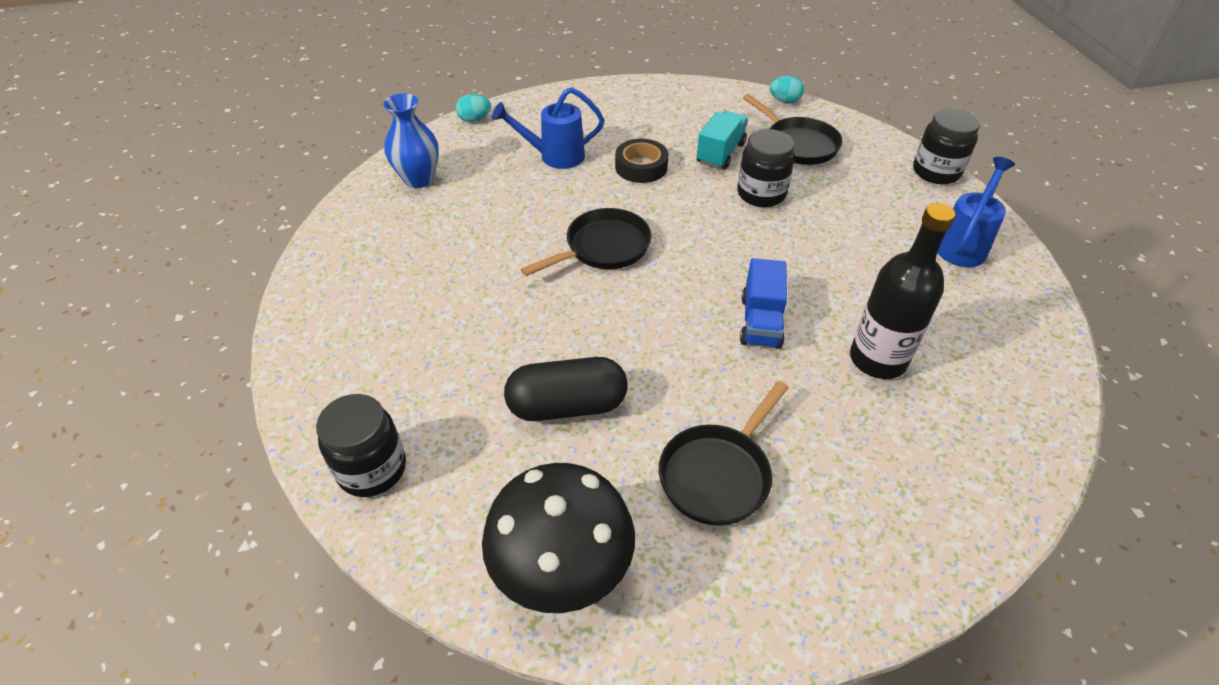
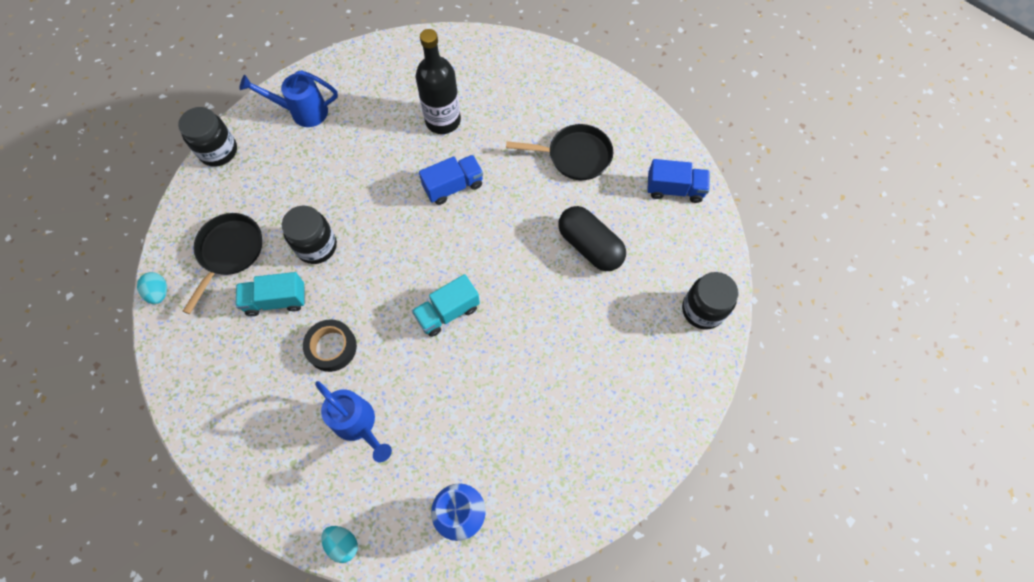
camera: 125 degrees left, 20 degrees up
(562, 569) = (674, 189): black mushroom -> blue truck
(603, 248) = (447, 312): black pan -> turquoise truck

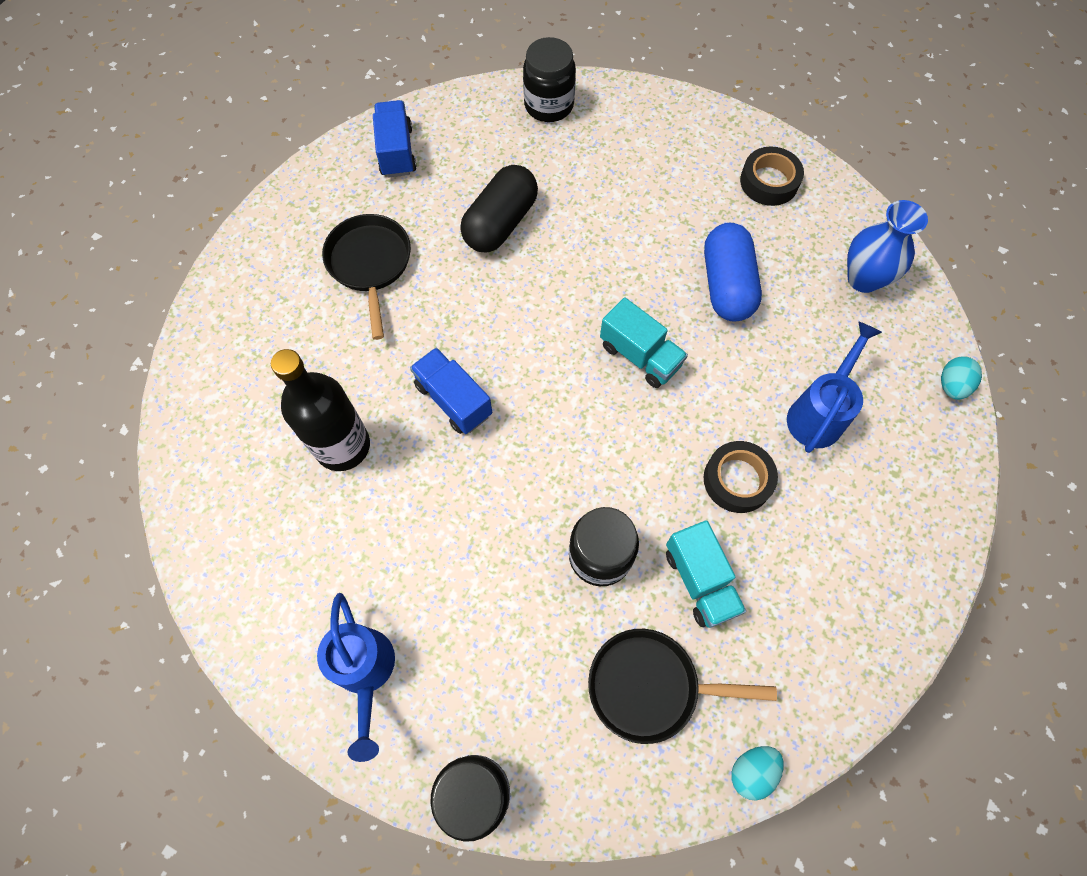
camera: 105 degrees left, 0 degrees up
(488, 396) = (726, 285): none -> blue capsule
(580, 470) = (769, 182): none -> black tape

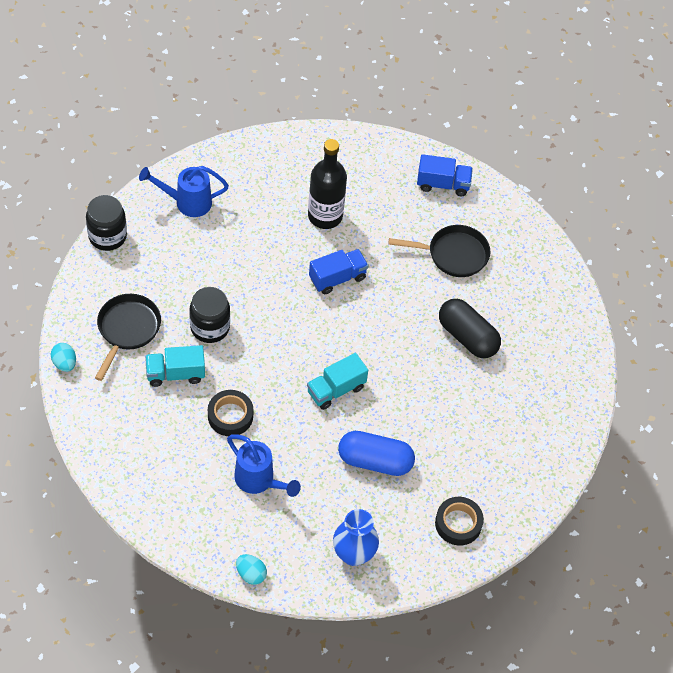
camera: 100 degrees right, 10 degrees down
(396, 152) = (548, 289): blue truck -> blue truck (443, 184)
(549, 105) = (570, 396): black jar -> none

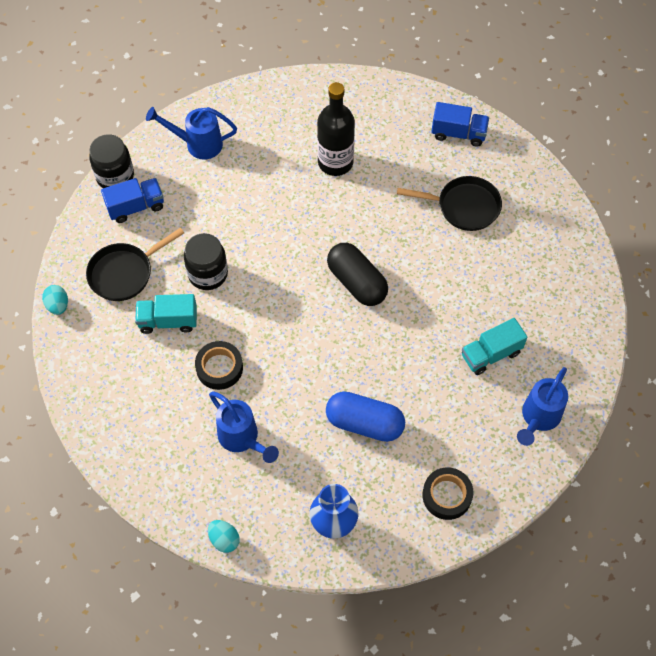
camera: 10 degrees right, 5 degrees up
(127, 330) = (124, 273): black pan -> black pan turned 150 degrees counterclockwise
(336, 390) = (330, 345): turquoise truck -> turquoise truck (491, 354)
(337, 278) = (342, 227): blue truck -> blue truck (136, 207)
(467, 337) = (471, 294): black capsule -> black capsule (357, 282)
(538, 449) = (538, 418): none -> blue watering can

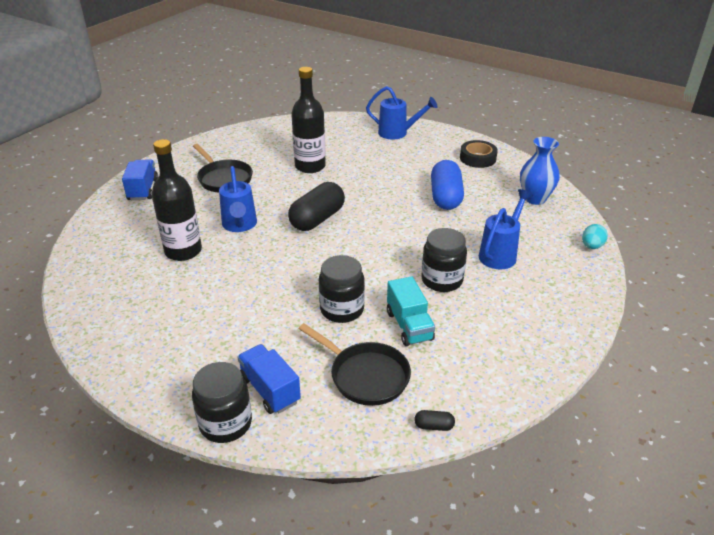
camera: 105 degrees left, 25 degrees down
(58, 305) = (434, 426): turquoise egg -> black capsule
(197, 144) = (166, 356): blue watering can -> blue watering can (239, 226)
(219, 368) = (442, 280): black tape -> black jar
(464, 207) = (223, 179): black pan -> black pan turned 150 degrees clockwise
(471, 296) = (310, 166): none -> black bottle
(491, 354) = (357, 154): turquoise truck -> none

